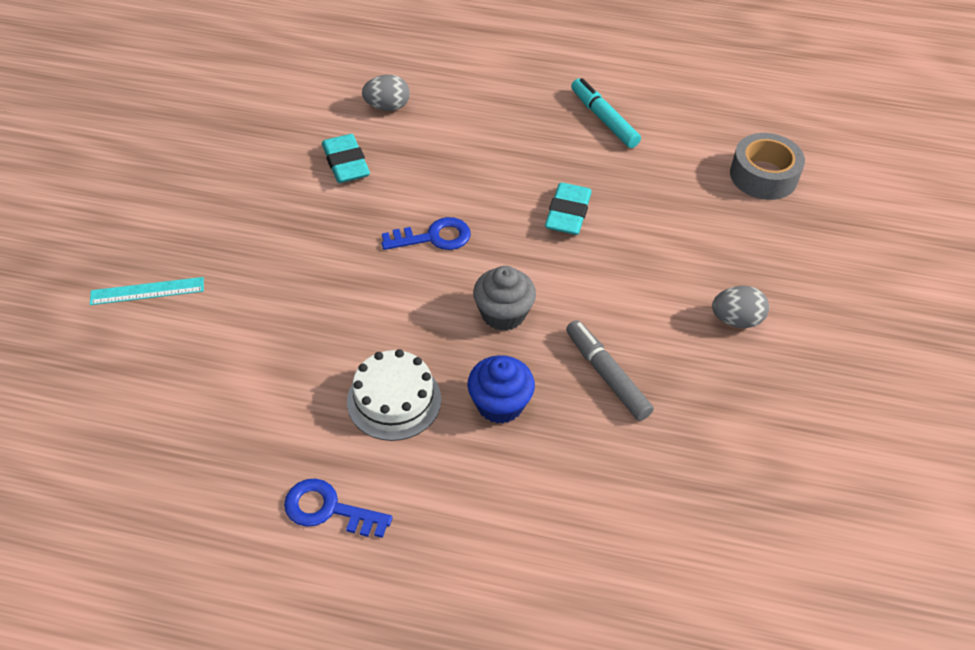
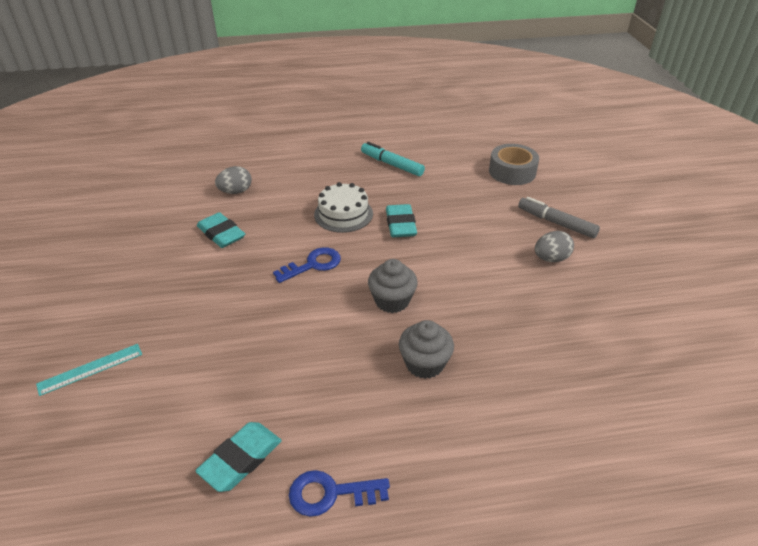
camera: 20 degrees left, 10 degrees down
(256, 442) = (241, 459): none -> turquoise eraser
(394, 400) = (341, 387): white cake -> white cake (343, 214)
(500, 404) = (424, 363): blue cupcake -> grey cupcake
(607, 375) = (489, 319): grey marker -> grey marker (556, 223)

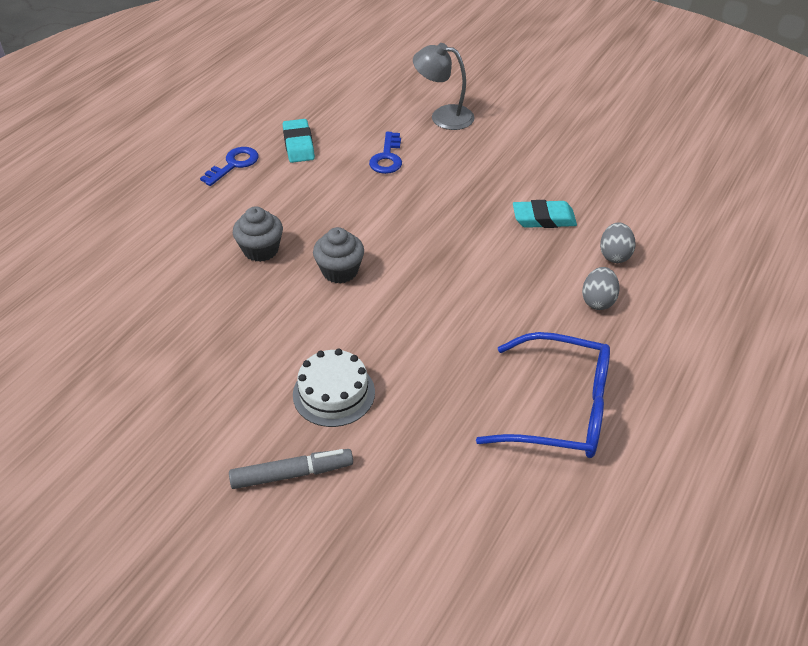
camera: 130 degrees right, 5 degrees up
(90, 369) = (443, 116): turquoise ruler -> grey lamp
(313, 264) = (438, 251): blue key -> blue key (387, 158)
(343, 214) = (495, 309): white cake -> white cake (334, 393)
(392, 164) = (560, 409): turquoise marker -> blue glasses
(400, 224) = (433, 340): turquoise eraser -> none
(512, 172) = (427, 524): grey tape -> none
(551, 258) = (254, 416): grey egg -> grey egg (598, 301)

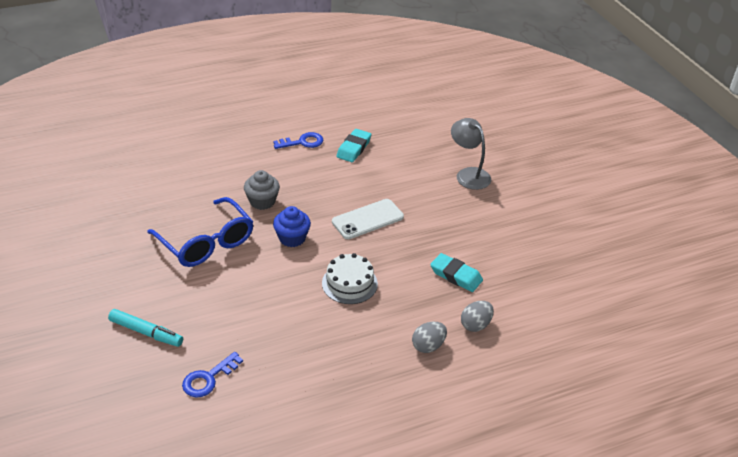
camera: 35 degrees right, 5 degrees down
(292, 474) = (146, 332): grey marker -> turquoise marker
(334, 393) = (212, 304): white cake -> white cake (349, 283)
(340, 271) = (292, 238): grey cupcake -> blue cupcake
(387, 158) = (399, 184): blue key -> blue key (208, 379)
(396, 209) = (367, 219): none -> white phone
(560, 409) = (326, 393): blue glasses -> blue glasses (206, 243)

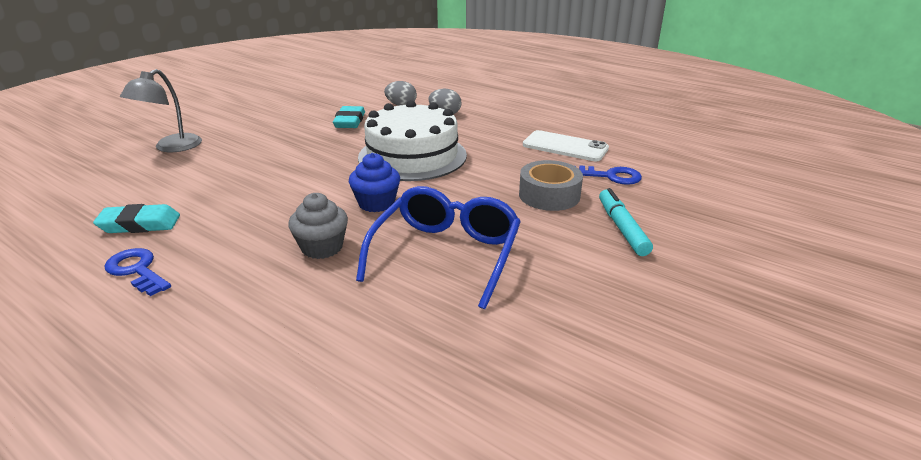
camera: 120 degrees left, 10 degrees down
(219, 324) = (549, 195): none -> grey tape
(349, 283) = (412, 156): white cake -> white cake, size x1.74
(367, 219) = (300, 174): white phone -> white phone (565, 147)

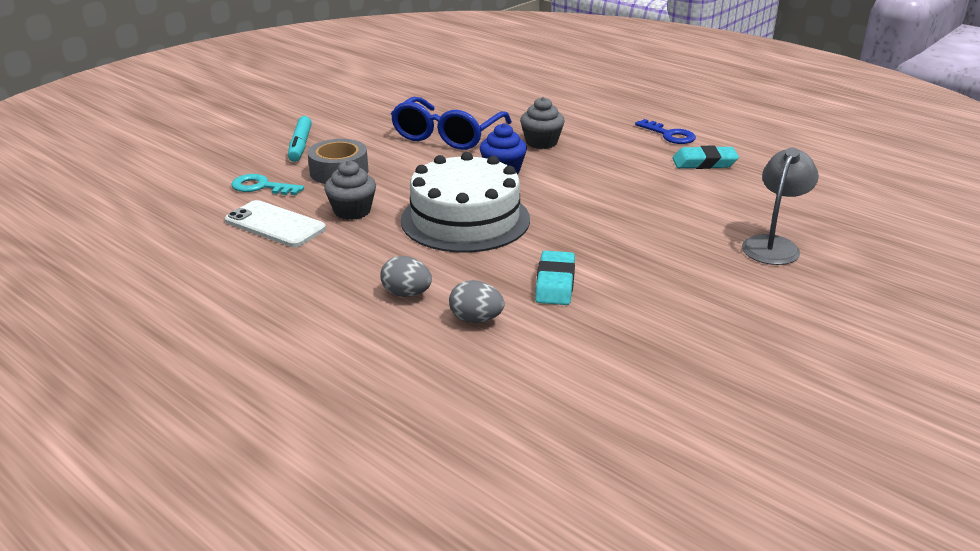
camera: 175 degrees left, 0 degrees up
(510, 159) = (352, 211): none -> grey cupcake
(611, 176) = (261, 187): blue key -> turquoise key

